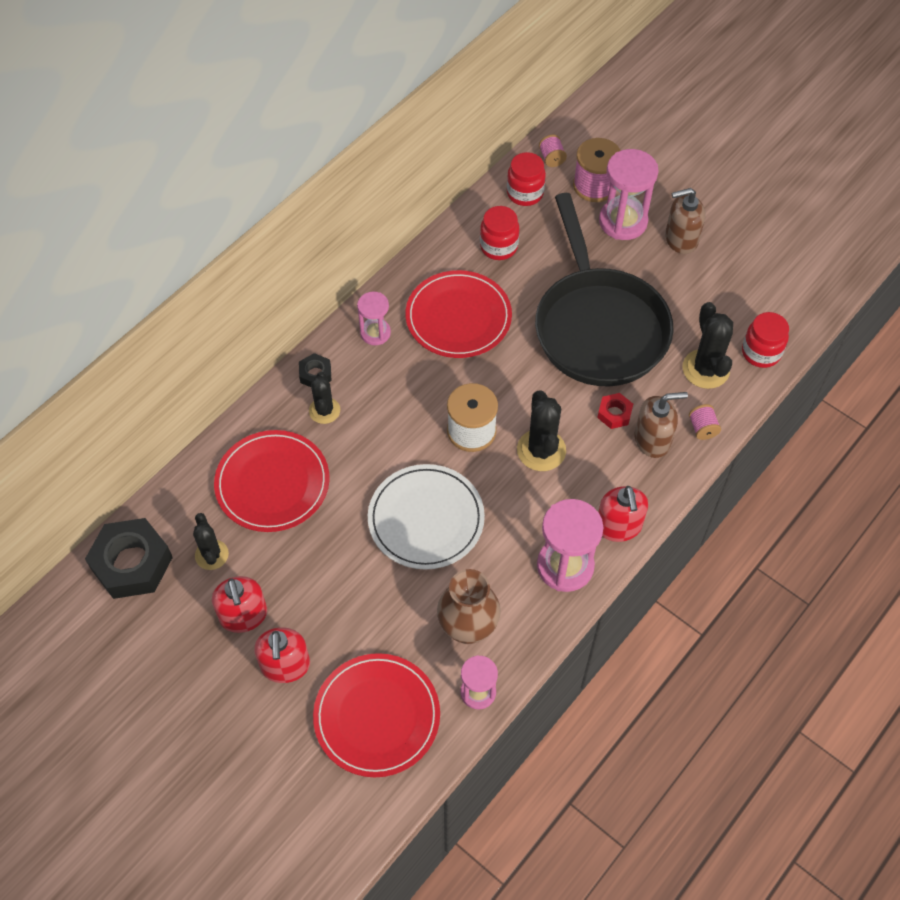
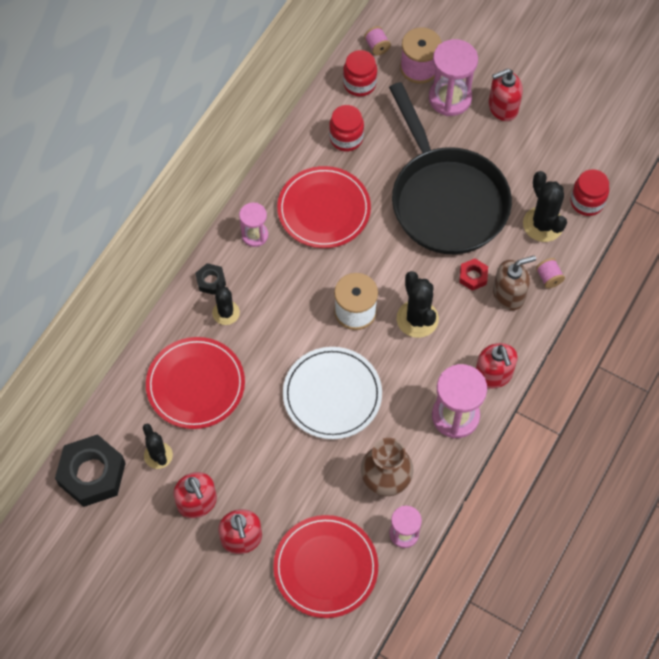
camera: 10 degrees left, 5 degrees up
(681, 239) = (502, 107): brown soap dispenser -> red soap dispenser

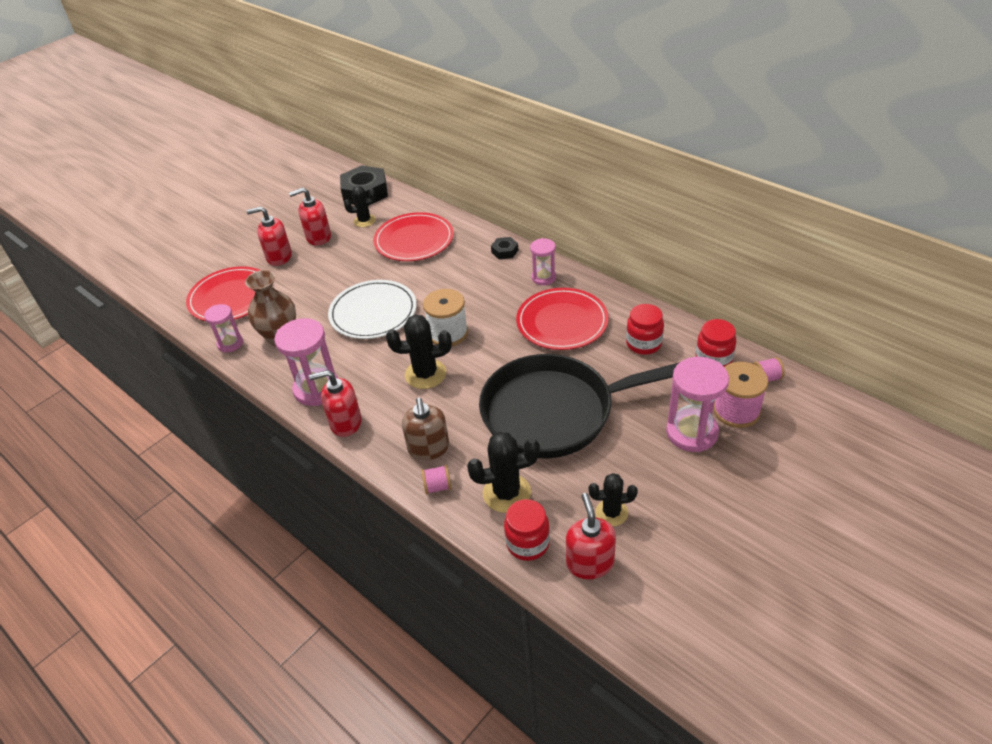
camera: 105 degrees right, 20 degrees down
(226, 313) = (472, 258): black cactus -> black cactus (611, 513)
(473, 276) = (458, 422): red nut -> none
(502, 107) = (676, 480): red soap dispenser -> red soap dispenser (590, 563)

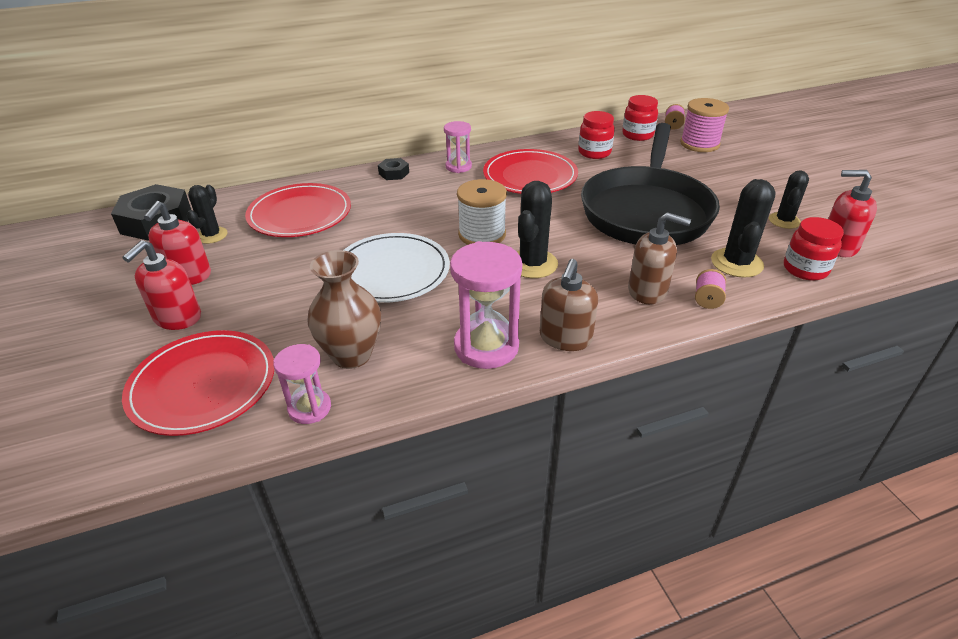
camera: 65 degrees left, 5 degrees down
(345, 423) = (565, 338): red soap dispenser -> brown soap dispenser
(691, 432) = (712, 165): pink hourglass -> none

